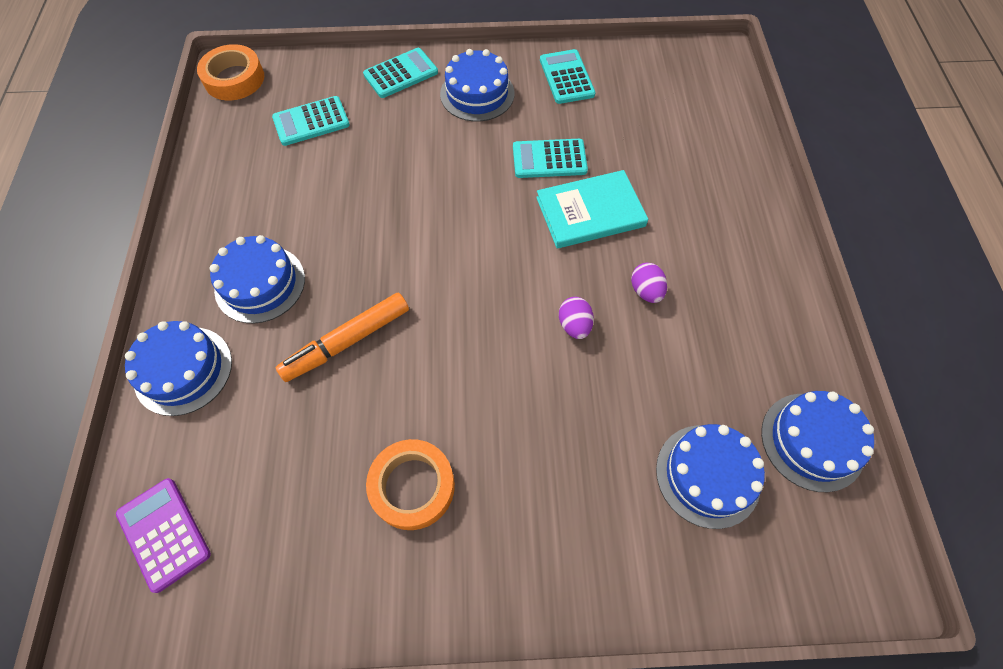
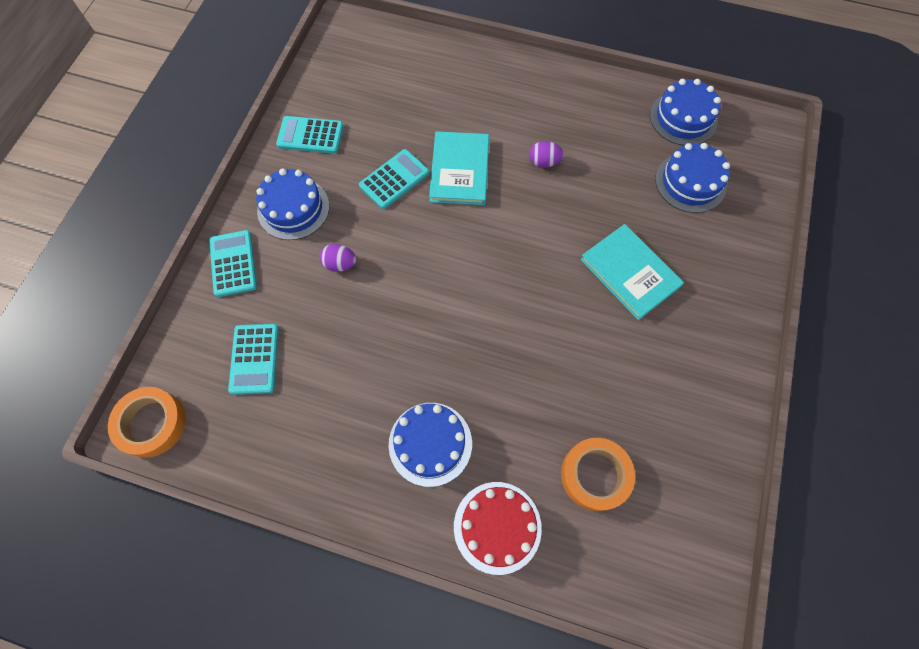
camera: 70 degrees left, 5 degrees up
(164, 534) = (643, 562): purple calculator -> none
(183, 370) = (497, 527): blue cake -> red cake
(347, 341) = (515, 383): orange marker -> none
(412, 486) = (651, 365): orange tape -> orange tape (595, 475)
(532, 429) = (629, 273): none -> turquoise book
(549, 159) = (394, 179): turquoise calculator -> turquoise calculator turned 150 degrees counterclockwise
(574, 325) = (556, 217): purple egg -> purple egg (340, 264)

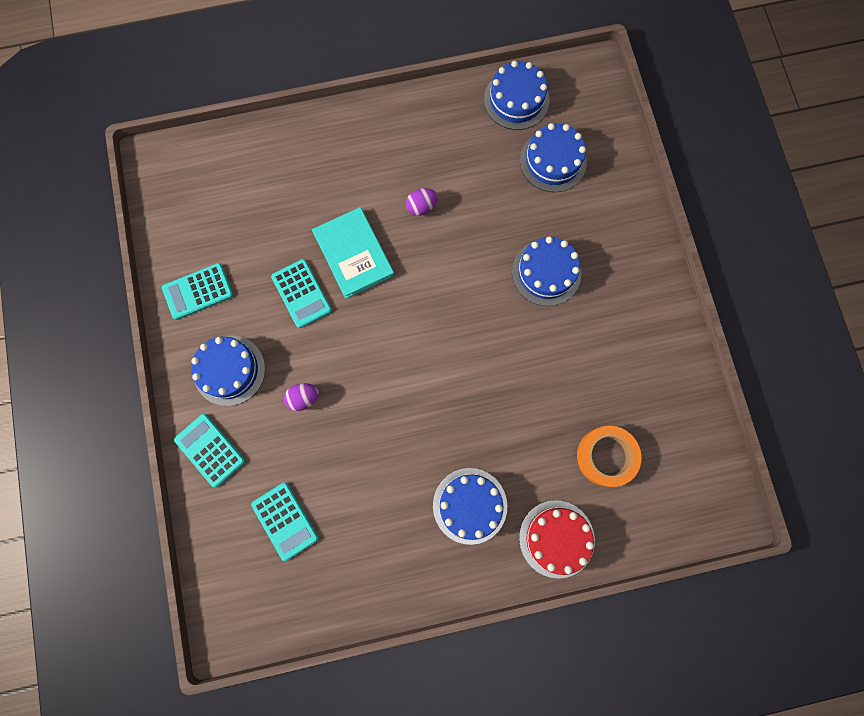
camera: 30 degrees left, 10 degrees up
(152, 423) = (236, 623): orange tape -> none
(394, 179) = (301, 293): turquoise calculator -> turquoise calculator turned 135 degrees clockwise
(629, 273) = (546, 272): turquoise book -> blue cake

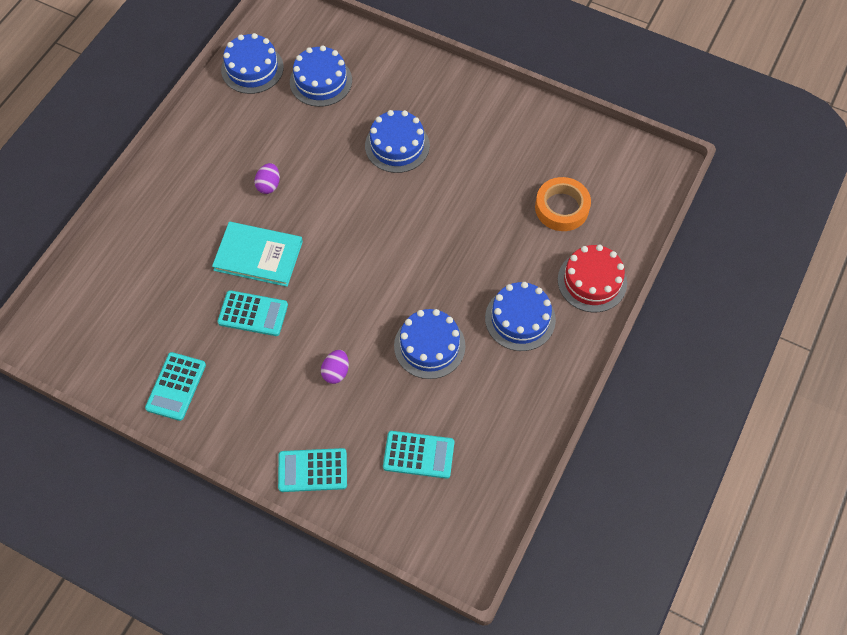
camera: 50 degrees left, 15 degrees down
(229, 370) = (262, 409): blue cake -> blue cake (429, 346)

